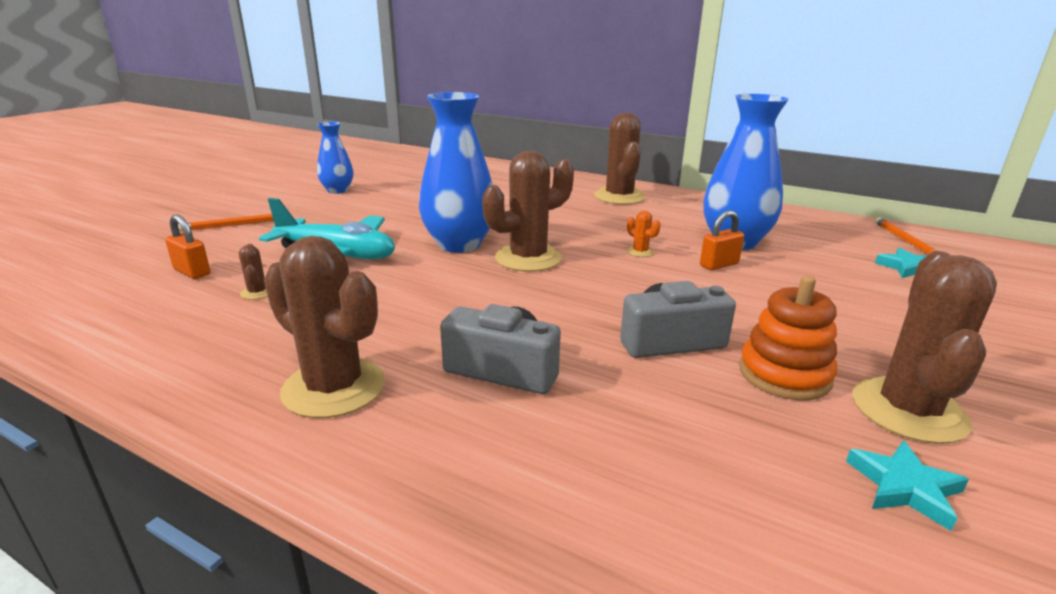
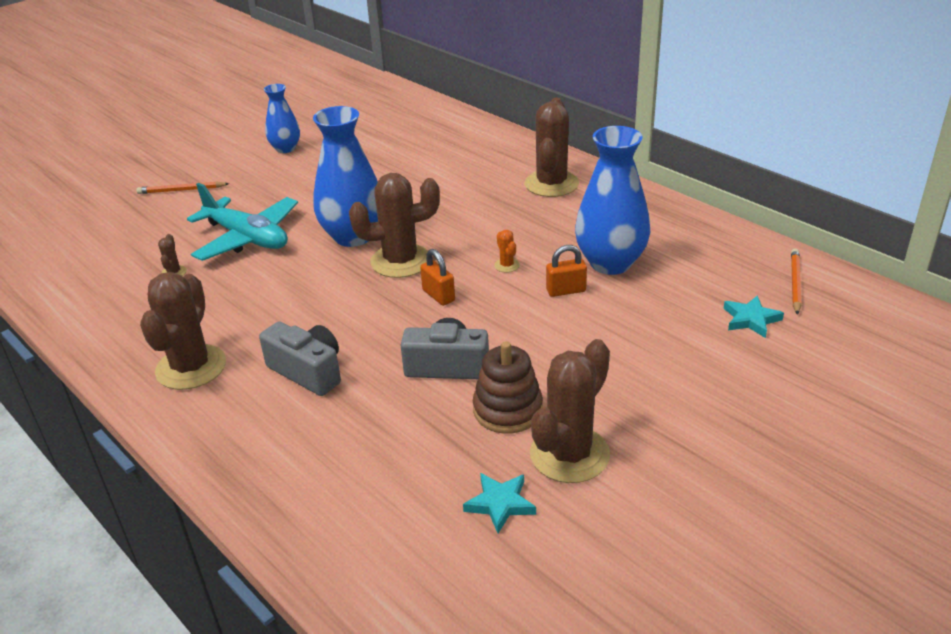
camera: 20 degrees right, 10 degrees up
(192, 272) = (135, 244): orange padlock -> orange padlock (438, 295)
(334, 388) = (191, 367): brown cactus -> brown cactus turned 45 degrees clockwise
(784, 374) = (508, 410): orange stacking toy -> brown stacking toy

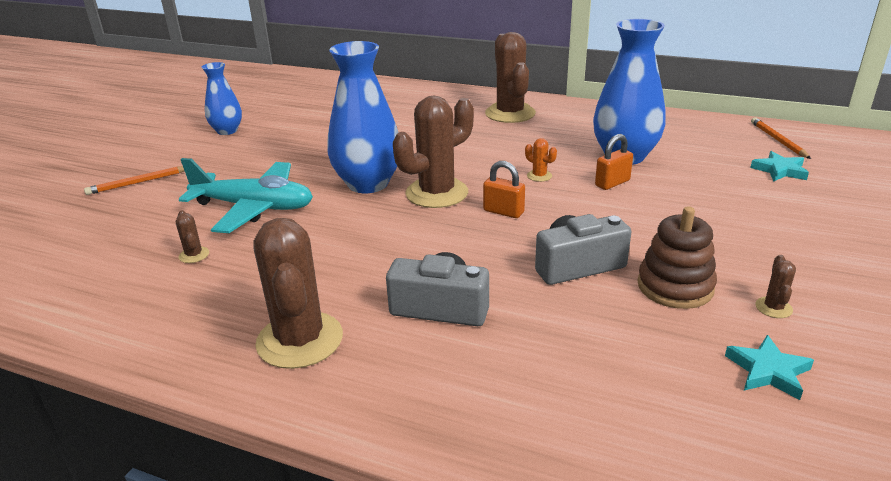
camera: 25 degrees left, 5 degrees down
(569, 454) = (773, 308): brown cactus -> brown cactus, size x0.42

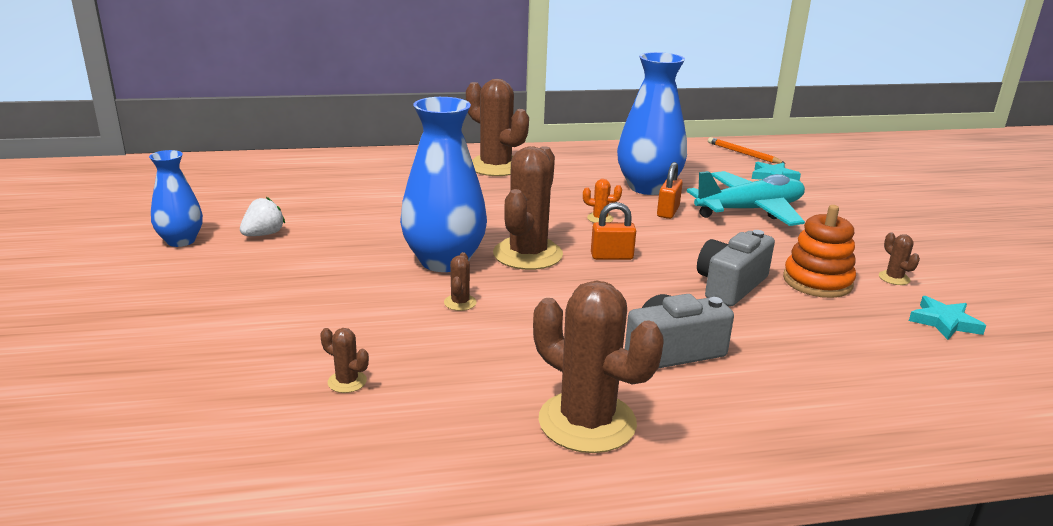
camera: 35 degrees left, 5 degrees down
(138, 182) = (140, 325): orange pencil -> none
(254, 208) = (347, 315): turquoise plane -> turquoise plane (750, 210)
(278, 136) = (263, 234): none -> white strawberry
(336, 219) = (460, 303): none -> brown cactus
(675, 287) = (817, 282): brown stacking toy -> orange stacking toy

